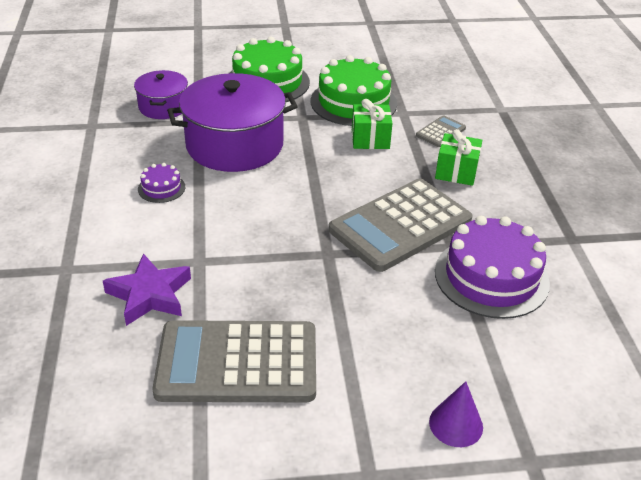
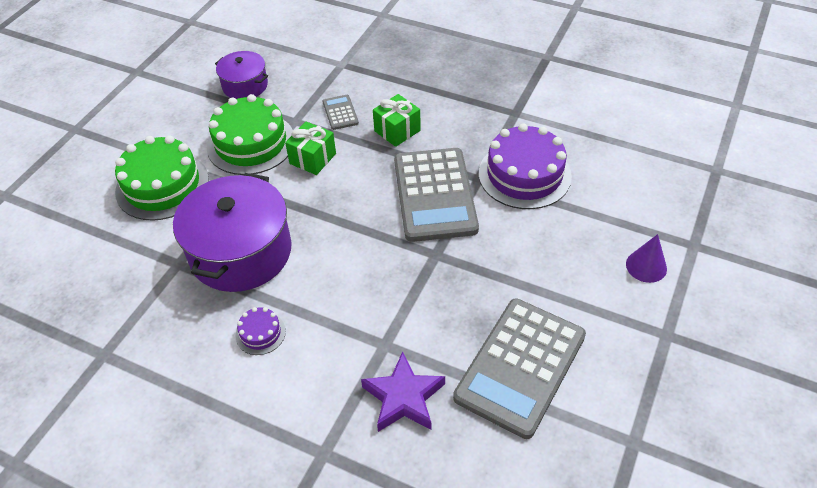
camera: 55 degrees left, 10 degrees up
(163, 106) = (127, 281): purple pot -> purple pot (245, 85)

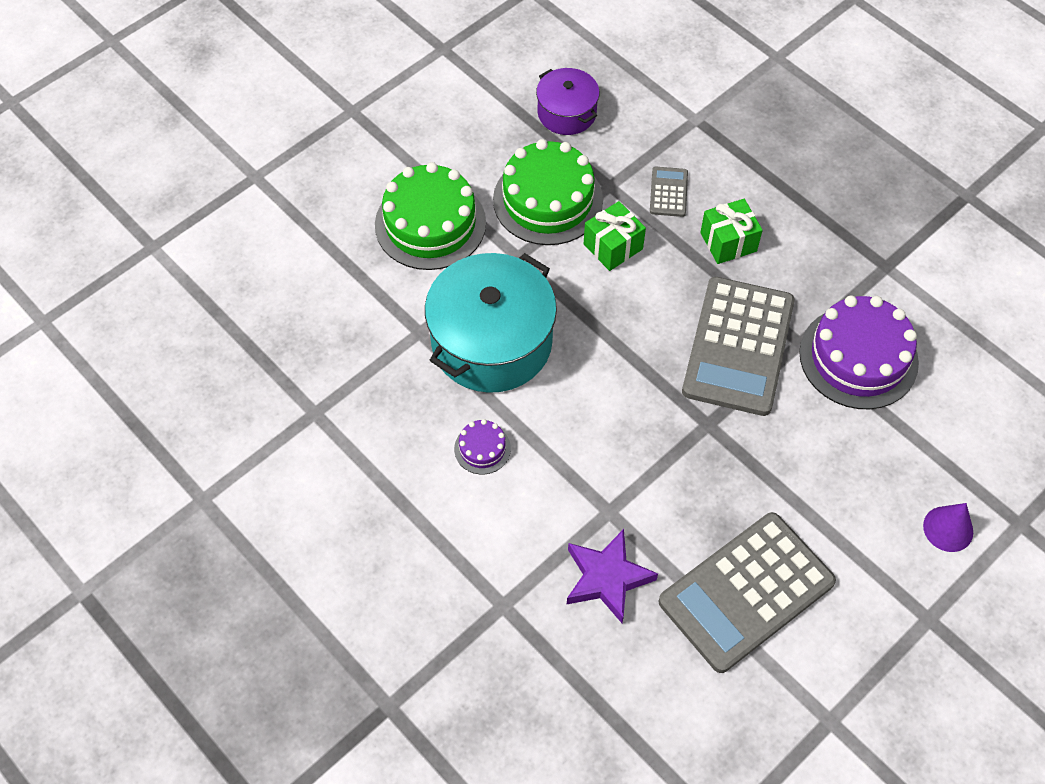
camera: 20 degrees right, 10 degrees up
(241, 252) = (491, 342): purple pot -> turquoise pot

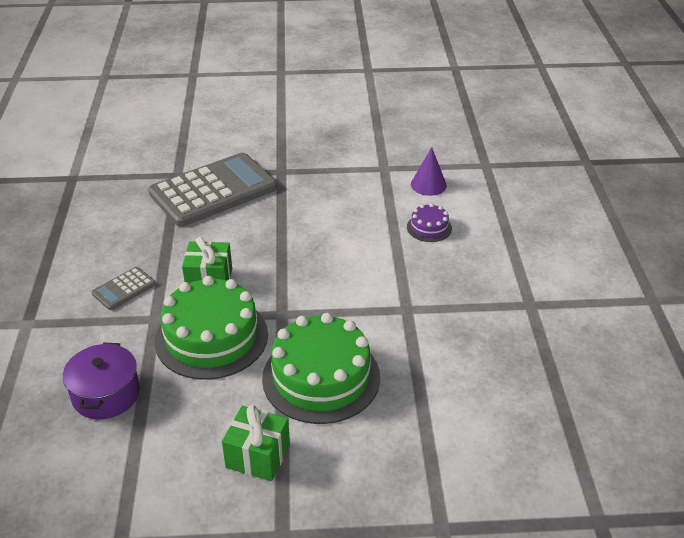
camera: 140 degrees left, 20 degrees down
(491, 342) = (361, 275): turquoise pot -> none
(607, 578) = (417, 148): purple star -> none
(728, 242) = (135, 239): green gift -> green gift (258, 456)
(746, 592) = (351, 113): grey calculator -> none
(858, 357) = (159, 153): purple cake -> none
(948, 529) = (226, 87): purple cone -> purple cone (428, 185)

